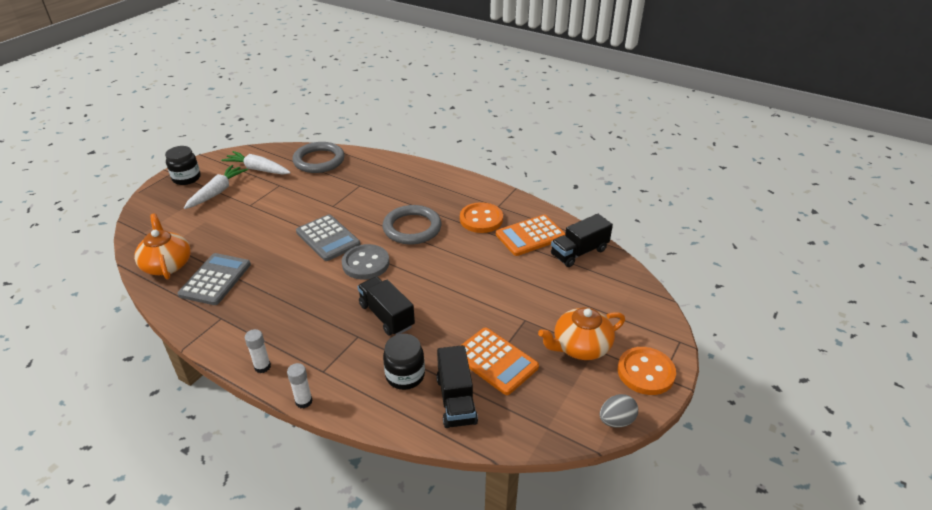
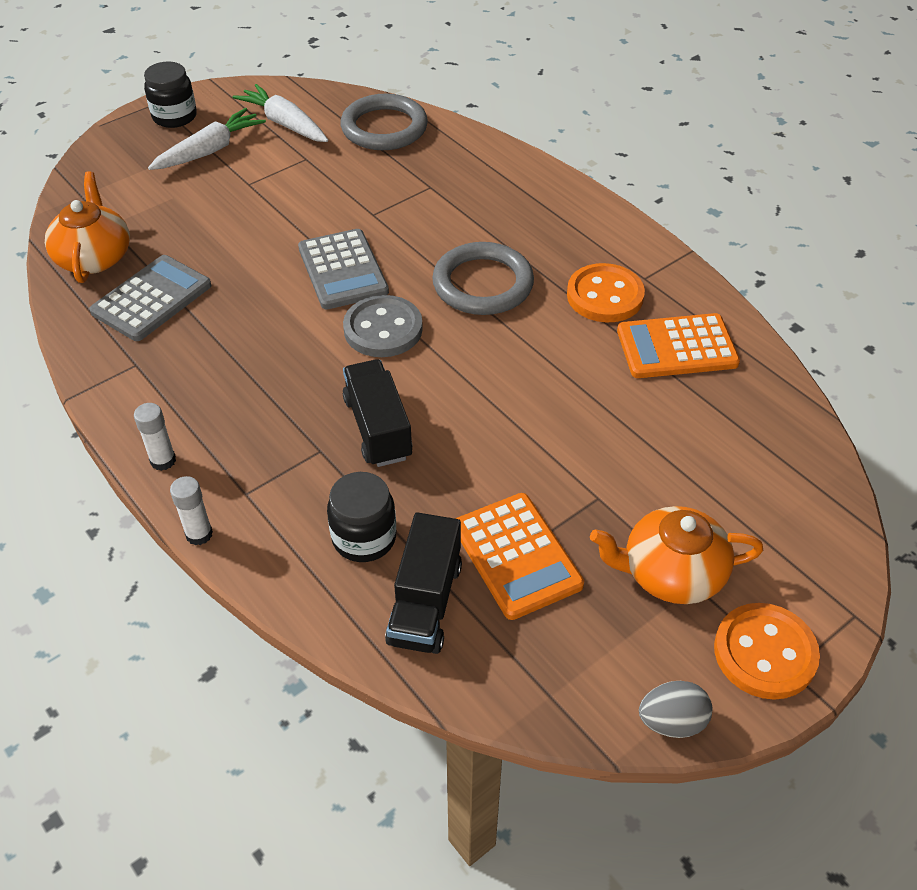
camera: 20 degrees right, 10 degrees up
(579, 252) = (749, 399): black truck -> none

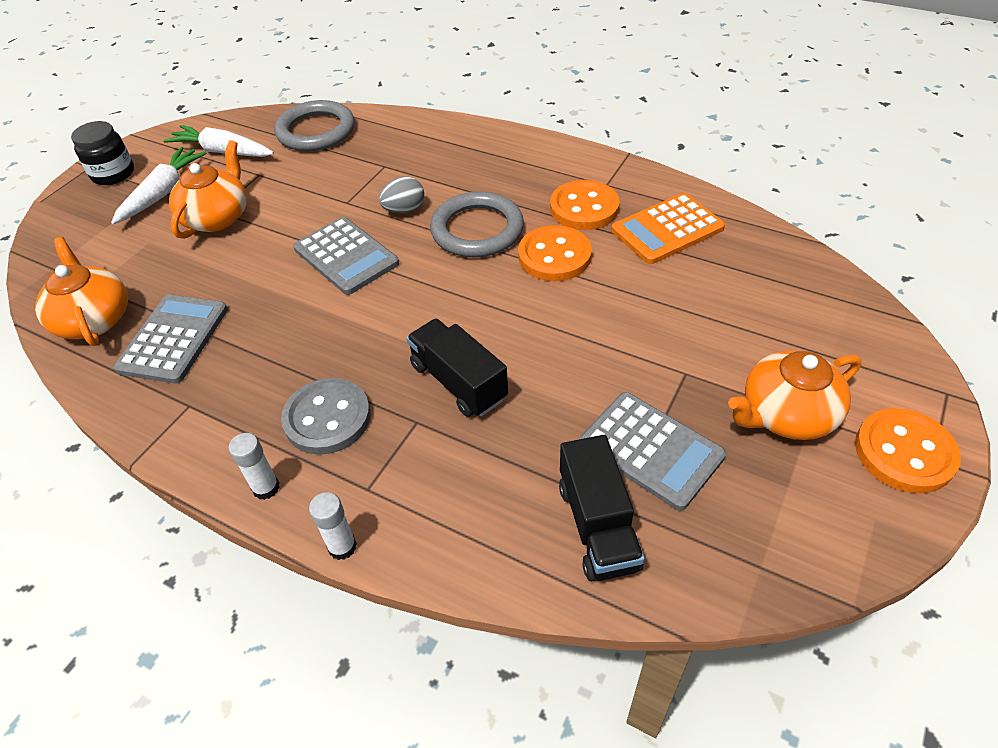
camera: 20 degrees left, 0 degrees up
(246, 191) = (217, 217): none -> orange teapot
(364, 538) = (505, 487): black jar -> none
(383, 329) = (412, 294): grey button -> grey button (327, 418)
(516, 556) = (650, 450): orange calculator -> grey calculator
(543, 337) = (554, 256): none -> orange button
(671, 722) = (875, 545): grey egg -> grey egg (404, 210)

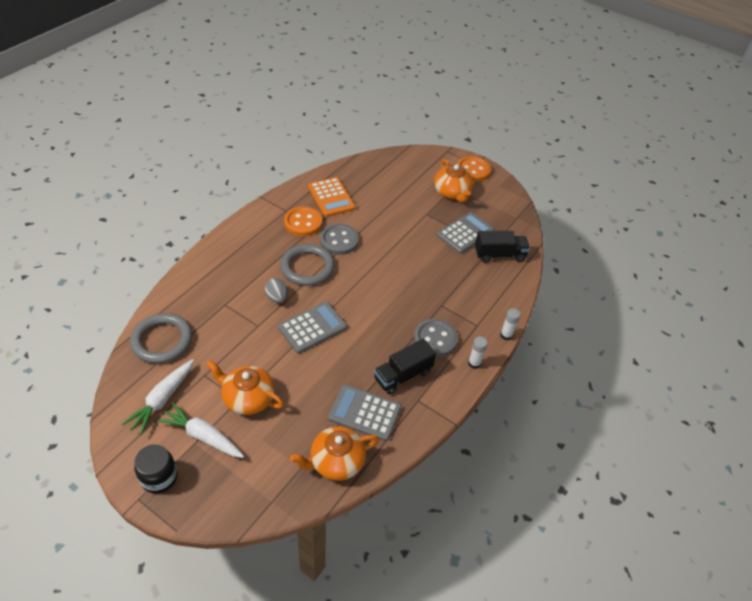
camera: 90 degrees left, 0 degrees up
(458, 382) = (419, 288): black truck -> black truck (403, 375)
(554, 256) = (339, 240): orange button -> grey button

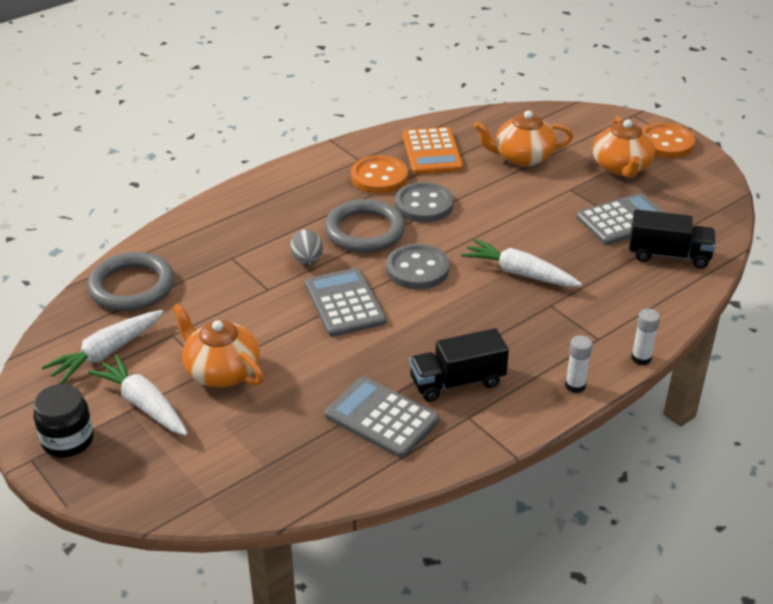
camera: 20 degrees right, 10 degrees down
(312, 327) = (344, 303): grey calculator -> grey calculator turned 90 degrees counterclockwise
(336, 461) = (317, 469): orange teapot -> orange teapot (522, 157)
(415, 284) = (519, 273): none -> white carrot
(435, 339) = (524, 345): grey button -> grey button (417, 269)

